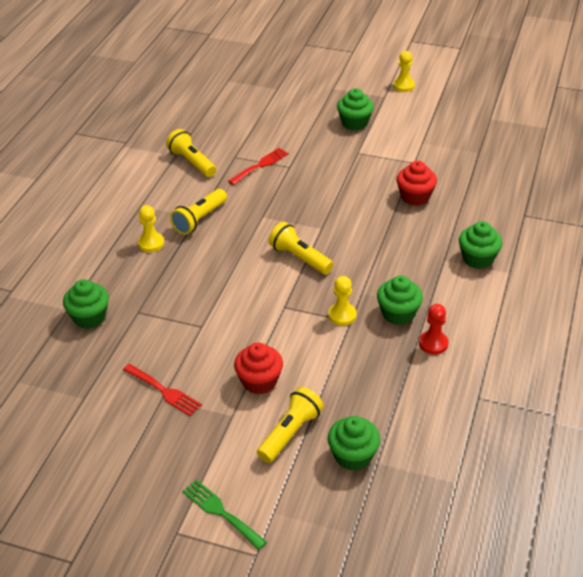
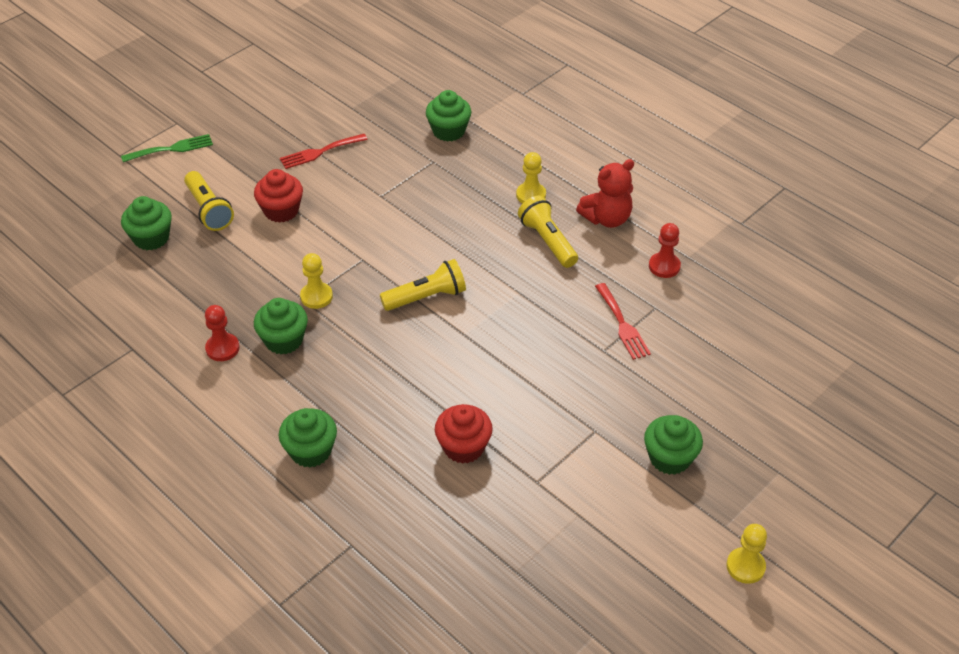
camera: 115 degrees right, 5 degrees up
(156, 199) = (607, 218): none -> red teddy bear
(192, 162) = (664, 266): yellow flashlight -> red pawn

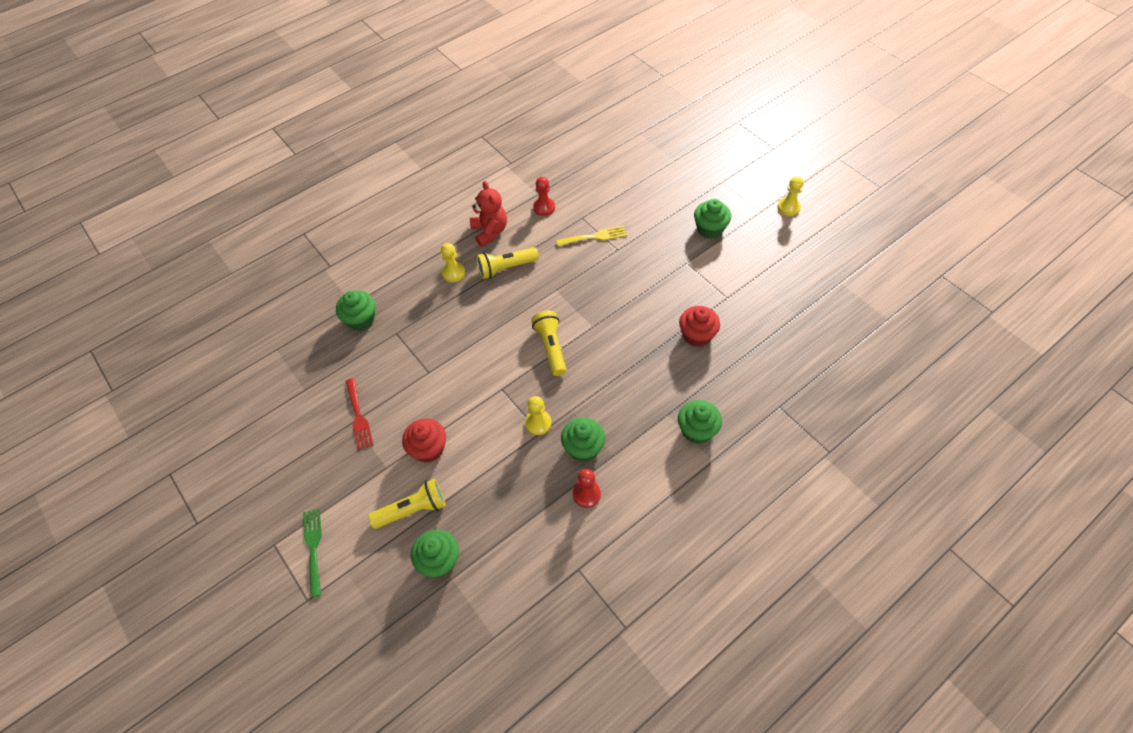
camera: 80 degrees left, 10 degrees up
(622, 324) = (595, 236): red fork -> yellow fork

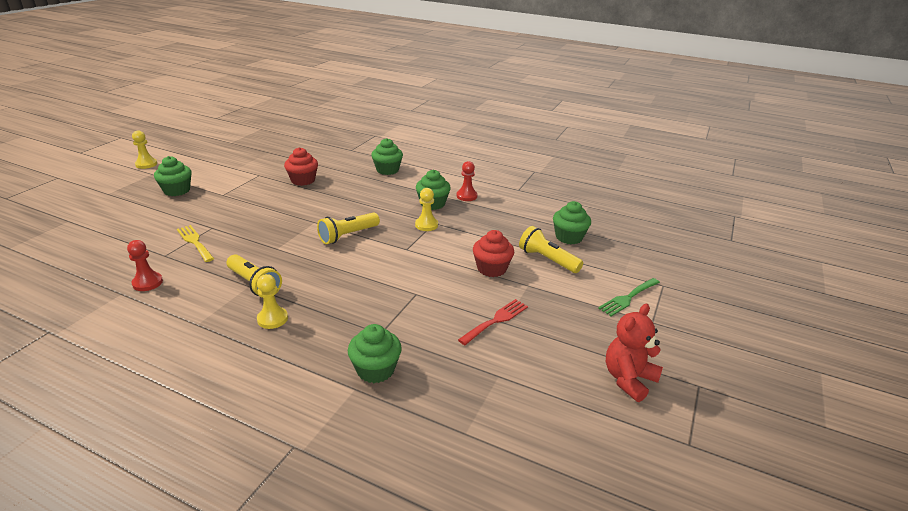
camera: 120 degrees left, 25 degrees down
(490, 231) = (195, 311): red teddy bear -> red teddy bear (628, 379)

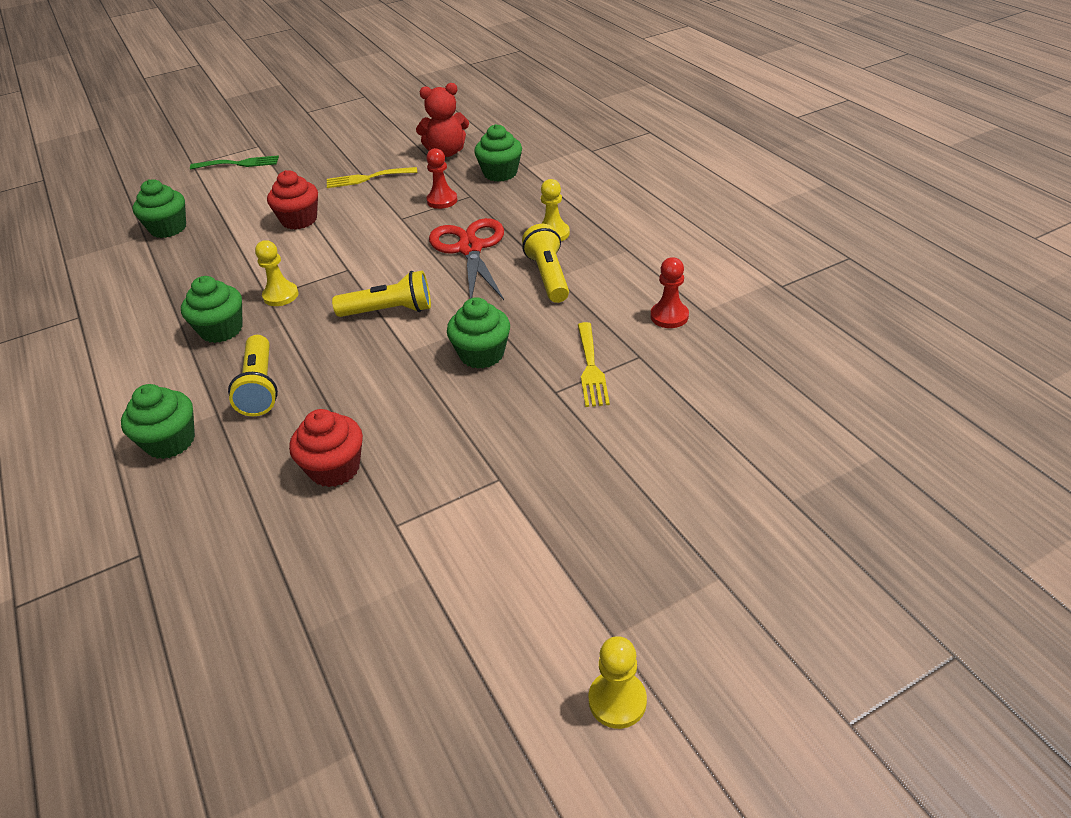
camera: 140 degrees left, 10 degrees up
(177, 190) = (577, 529): green cupcake -> green cupcake (482, 354)
(333, 286) = (470, 249): none -> red scissors
(466, 196) = (159, 328): red pawn -> red pawn (442, 200)
(496, 320) = (367, 178): red fork -> yellow fork
(547, 260) = (235, 212): yellow flashlight -> yellow flashlight (260, 387)
(628, 379) = (341, 124): red teddy bear -> red teddy bear (446, 152)

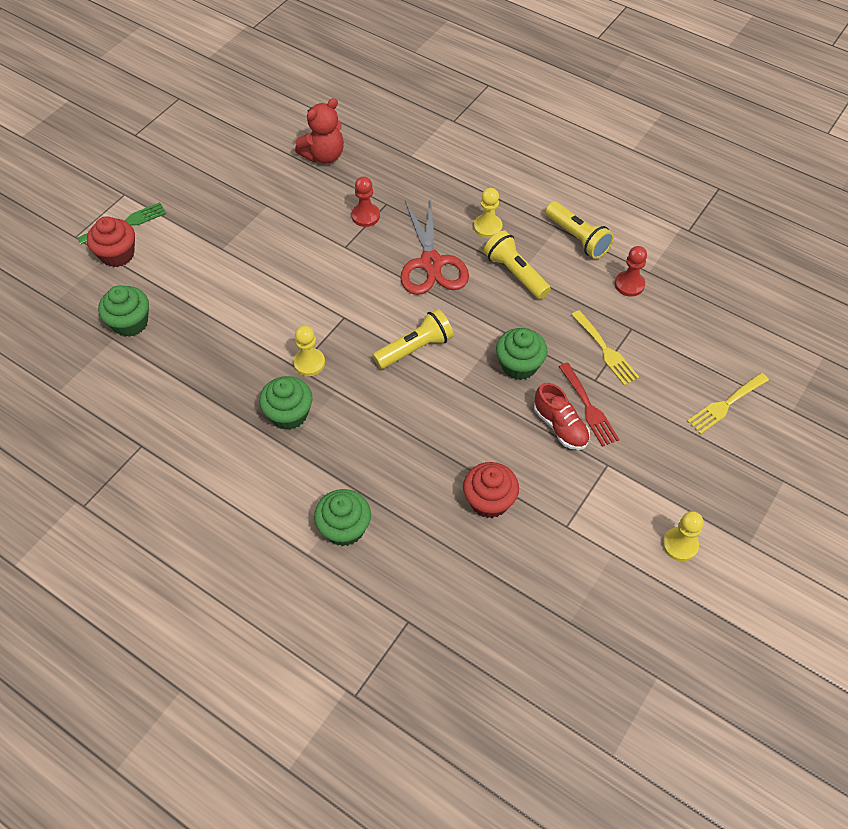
camera: 30 degrees left, 15 degrees up
(260, 387) = (372, 455): yellow flashlight -> yellow flashlight (577, 238)
(299, 220) = (252, 276): red cupcake -> red cupcake (117, 254)
(367, 178) = (274, 208): yellow fork -> yellow fork (725, 405)
(470, 249) = (431, 263): red scissors -> red scissors turned 150 degrees counterclockwise
(477, 423) = (560, 426): none -> red shoe
(500, 173) = (393, 169): green cupcake -> none
(525, 416) = (589, 408): none -> red fork
(617, 701) = (777, 581): yellow pawn -> yellow pawn (680, 545)

